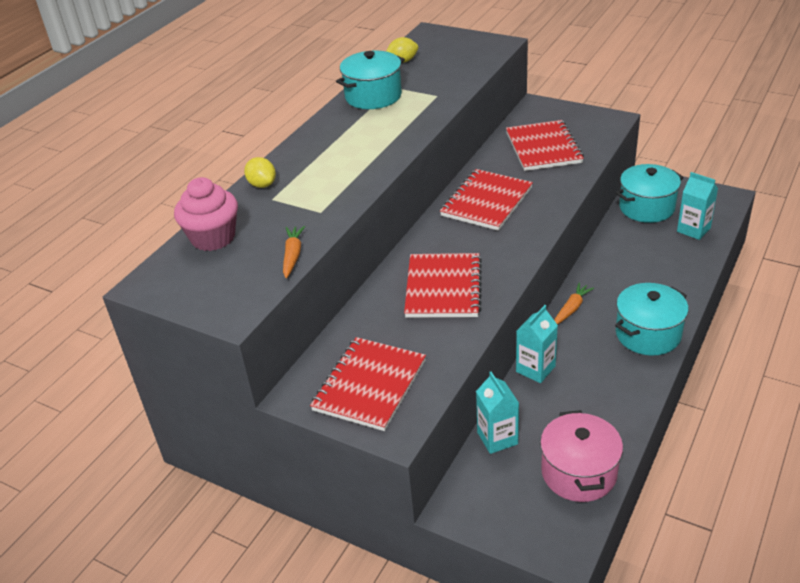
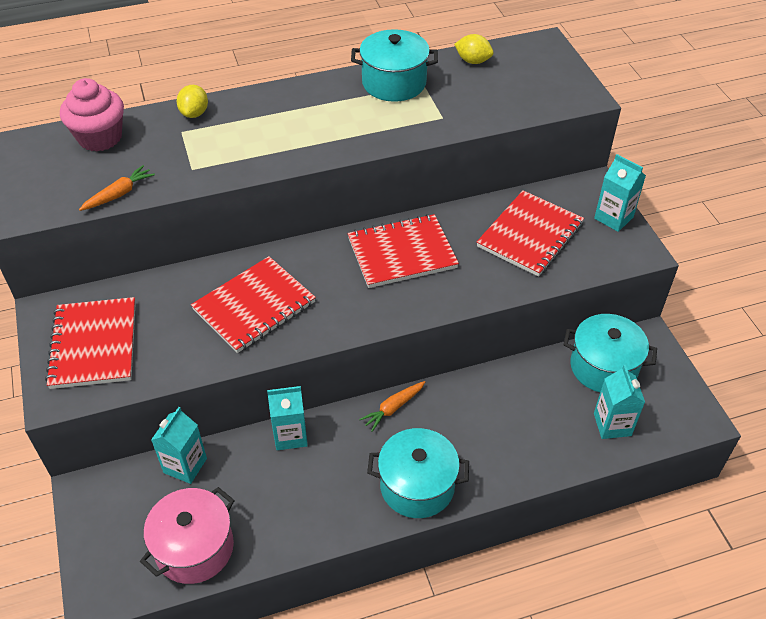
camera: 40 degrees right, 10 degrees up
(370, 385) = (94, 345): red notebook -> red notebook turned 75 degrees counterclockwise
(571, 309) = (393, 408): orange carrot -> orange carrot turned 150 degrees clockwise
(572, 113) = (613, 218): none -> turquoise carton

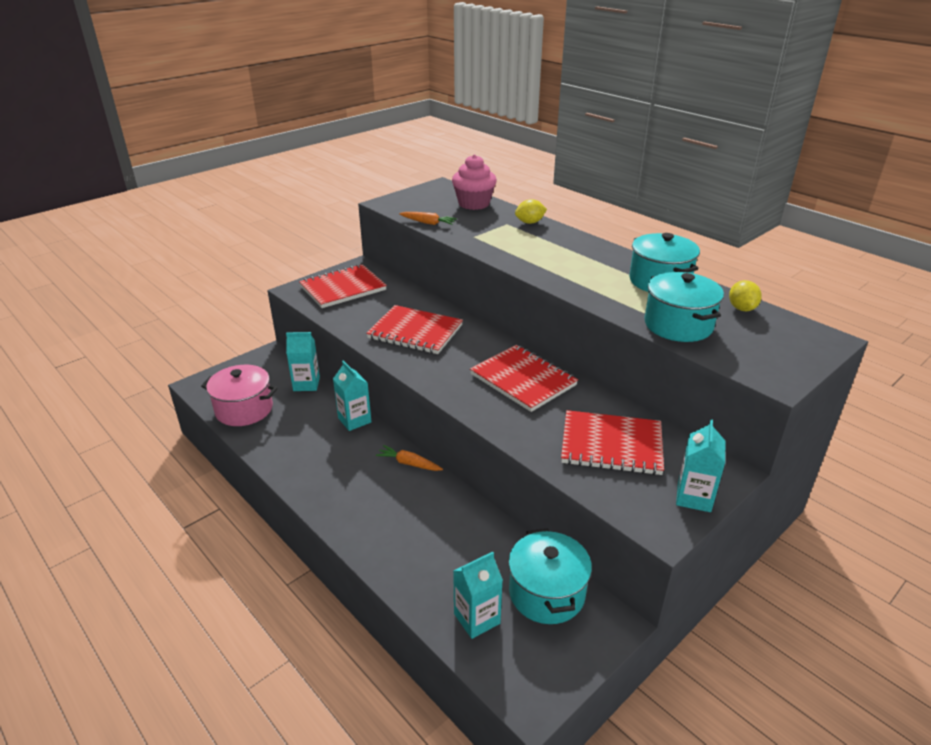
camera: 65 degrees right, 15 degrees down
(417, 486) = (340, 500): turquoise pot -> turquoise pot (678, 325)

